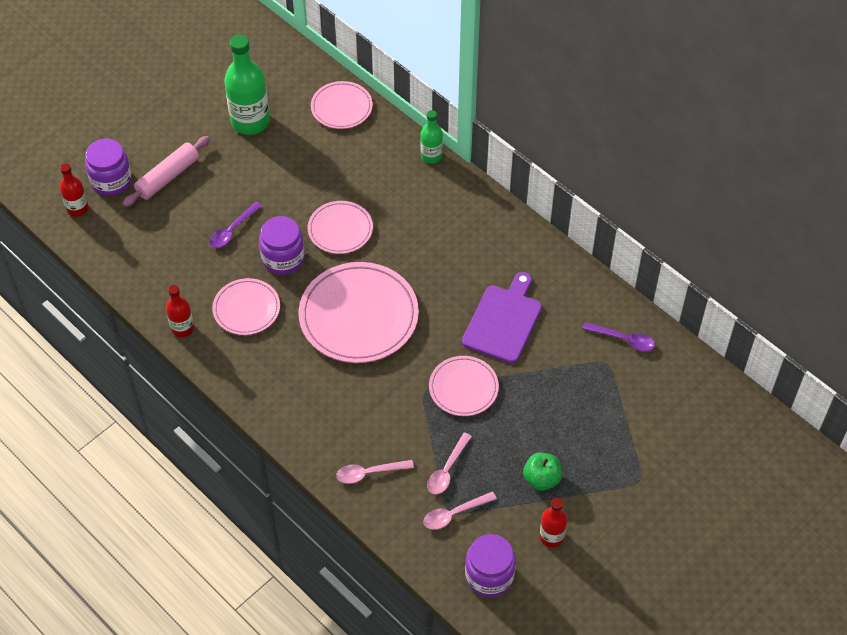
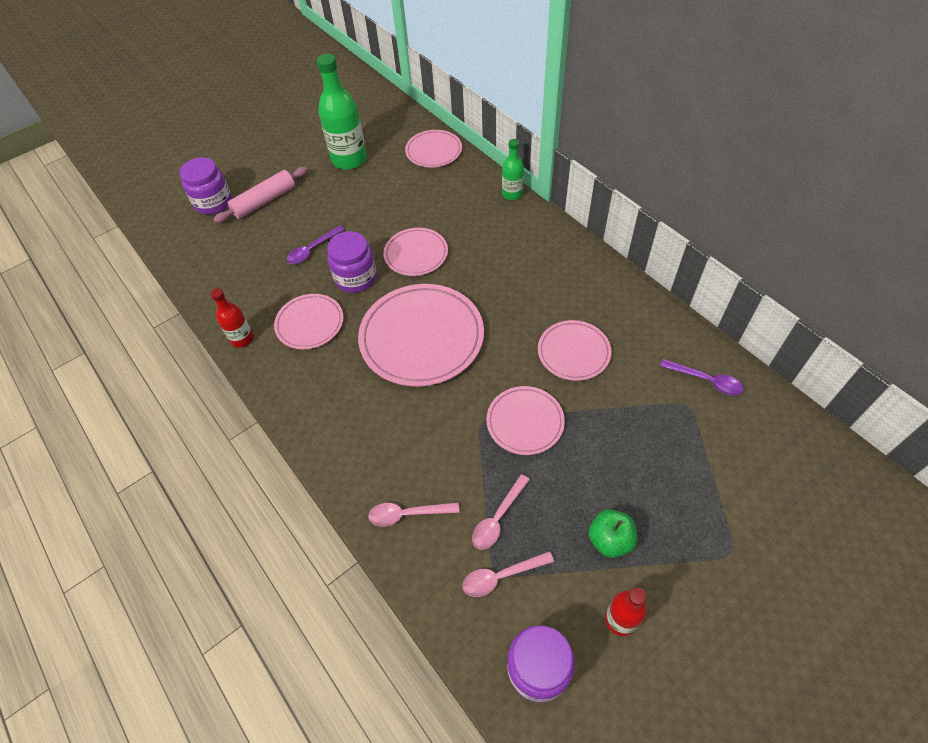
camera: 10 degrees right, 0 degrees up
(77, 208) = (176, 224): red bottle -> none
(503, 321) = (573, 352): purple cutting board -> pink plate

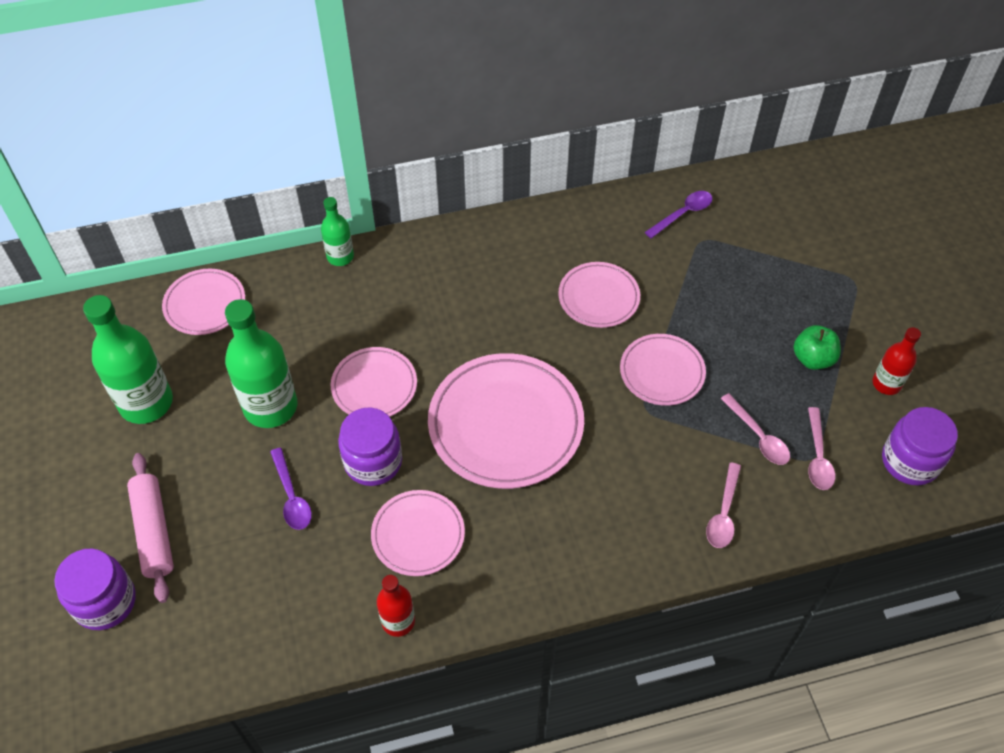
camera: 70 degrees left, 0 degrees up
(373, 212) = (270, 407): none -> green bottle

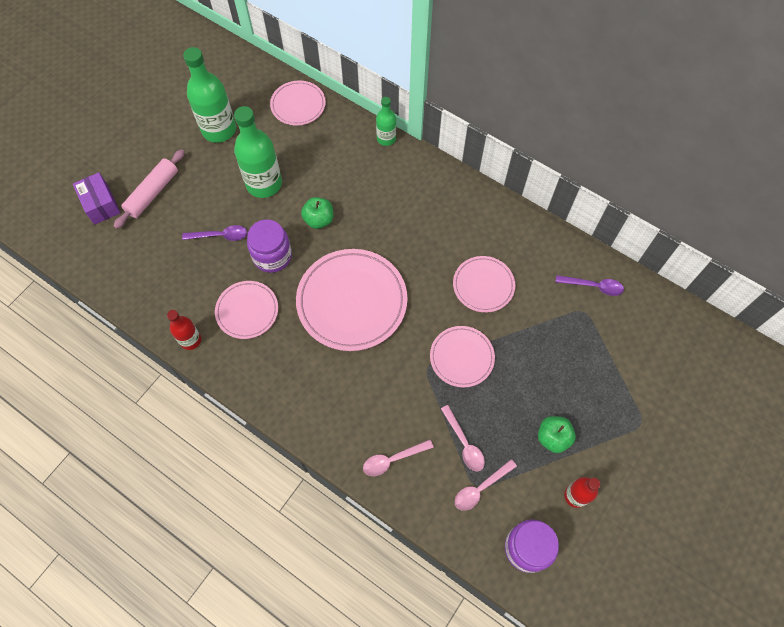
camera: 50 degrees right, 10 degrees up
(105, 602) = (101, 204): purple jar -> purple box
(291, 497) = (220, 236): purple spoon -> purple spoon turned 120 degrees counterclockwise
(374, 386) = (319, 220): pink plate -> green apple
(758, 437) = (464, 443): pink spoon -> pink spoon turned 45 degrees counterclockwise

